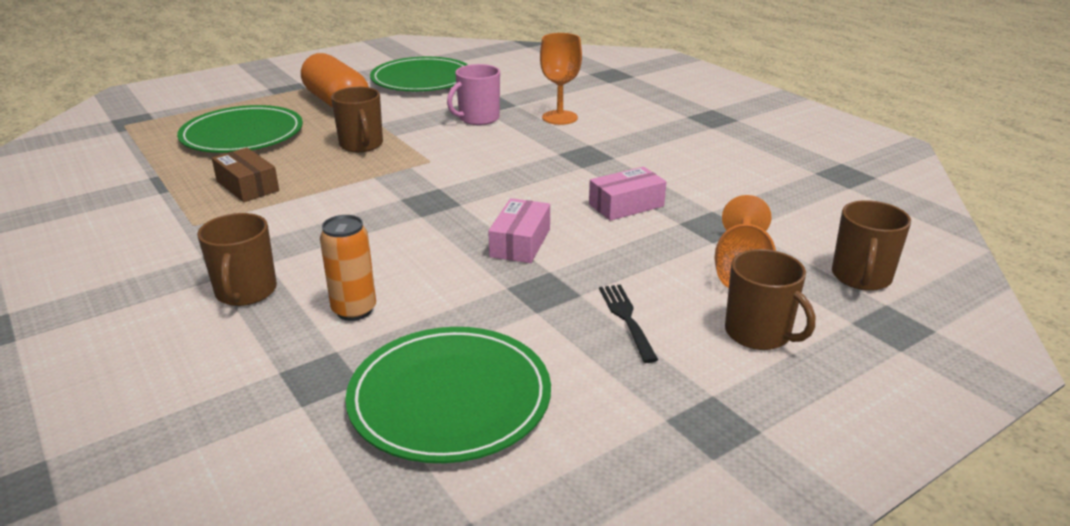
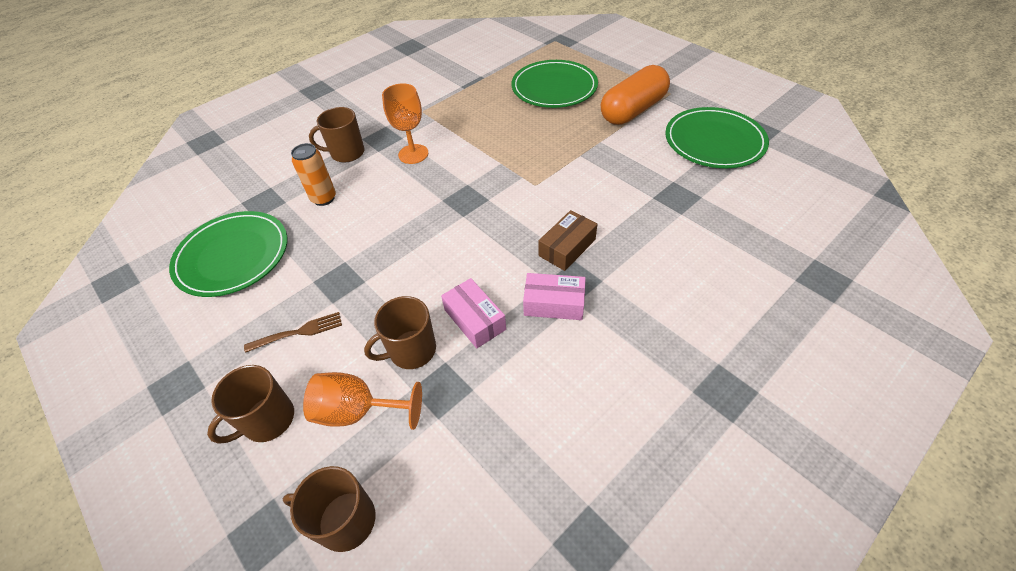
camera: 85 degrees right, 20 degrees up
(247, 186) = (475, 114): brown box -> brown box (567, 247)
(361, 145) = (554, 143): brown mug -> brown mug (411, 350)
(478, 118) = (635, 194): pink mug -> none
(520, 243) = (405, 259): pink box -> pink box (554, 303)
(559, 117) = (662, 250): orange goblet -> orange goblet (413, 154)
(627, 319) = (298, 332): black fork -> brown fork

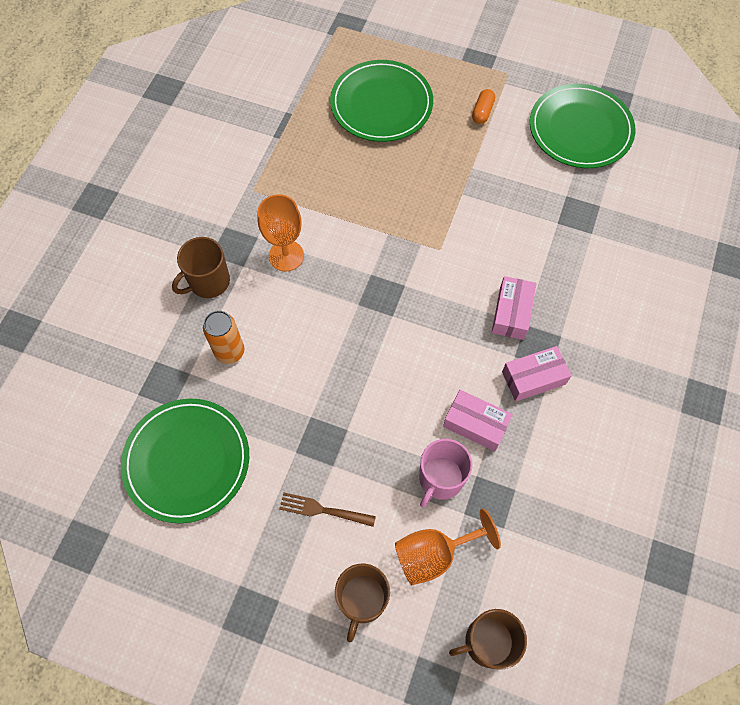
camera: 30 degrees left, 15 degrees up
(298, 332) = (324, 510): brown fork -> brown fork turned 120 degrees counterclockwise
(411, 350) = (440, 479): brown mug -> pink mug
(567, 247) = (511, 313): brown box -> pink box
(633, 110) = (482, 112): orange capsule -> orange capsule, size x0.41

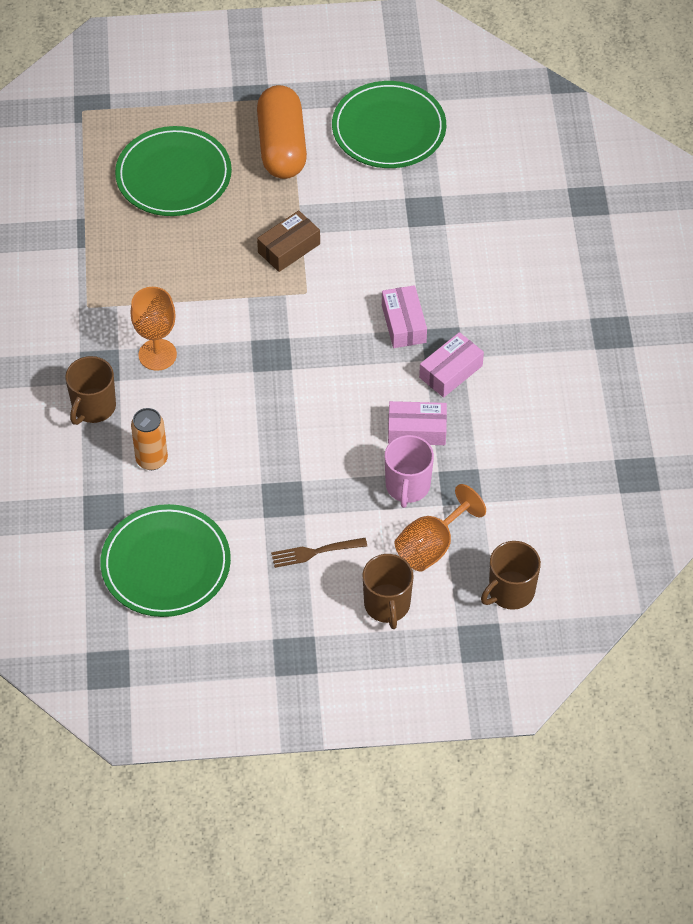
camera: 25 degrees left, 10 degrees down
(444, 203) = (289, 248): none -> brown box
(482, 112) = (282, 146): orange capsule -> orange capsule, size x2.43

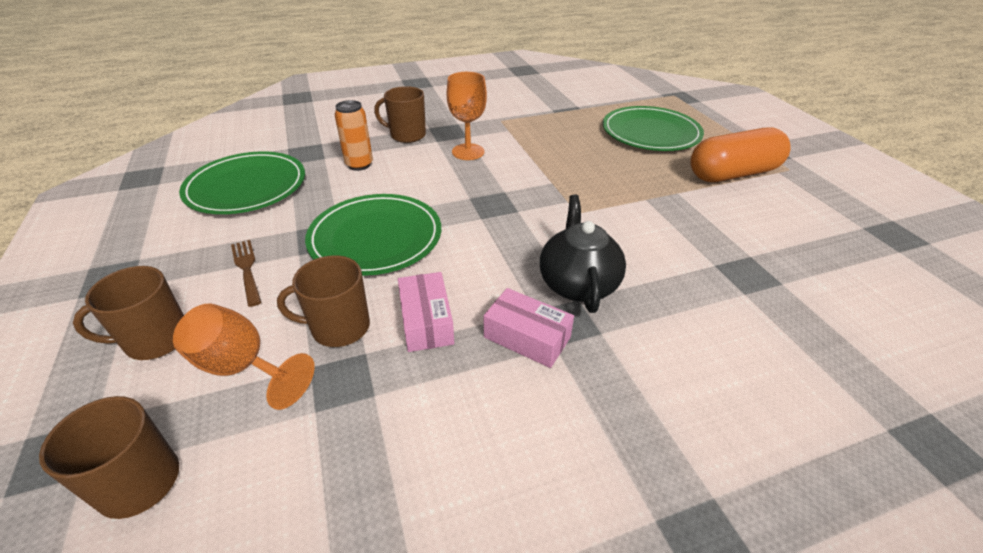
camera: 75 degrees right, 15 degrees down
(289, 248) = (622, 195): brown box -> none
(389, 129) = (827, 230): green plate -> green plate (375, 238)
(403, 323) = (578, 284): pink box -> black teapot
(407, 486) = (339, 327): pink mug -> brown mug

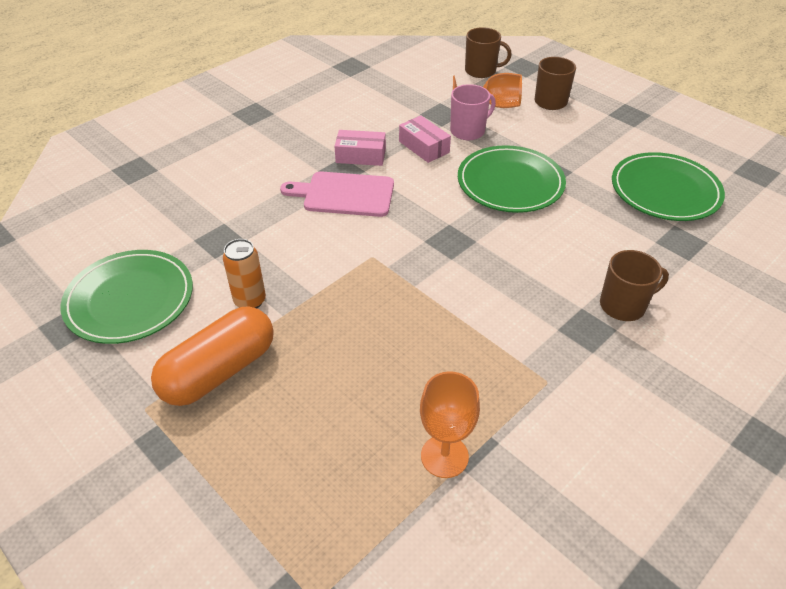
camera: 155 degrees right, 5 degrees up
(247, 269) = (561, 140): brown fork -> none
(339, 327) = (468, 131): brown mug -> pink mug
(359, 165) = (613, 245): orange can -> orange can (250, 301)
(468, 152) = (531, 301): orange goblet -> orange goblet (444, 456)
(578, 284) = (344, 194): black teapot -> pink cutting board
(650, 133) = (333, 430): green plate -> green plate (130, 299)

